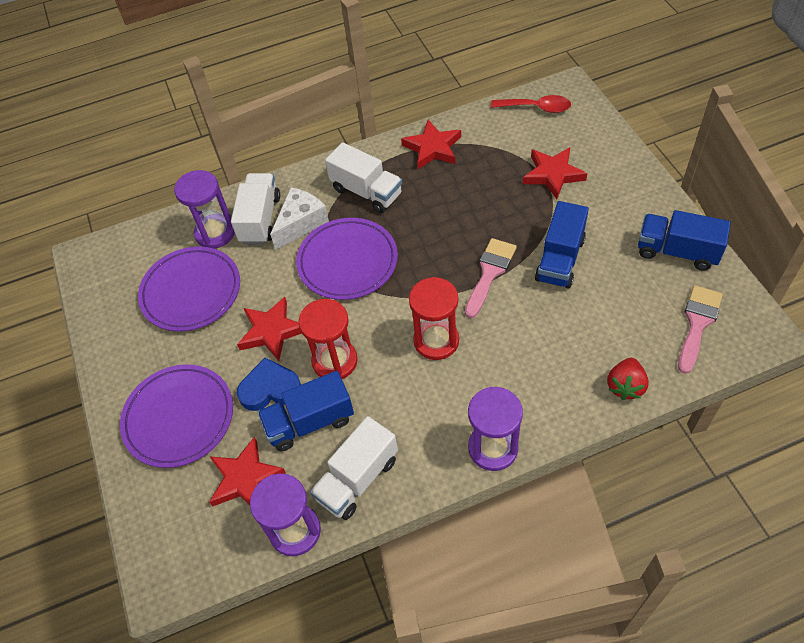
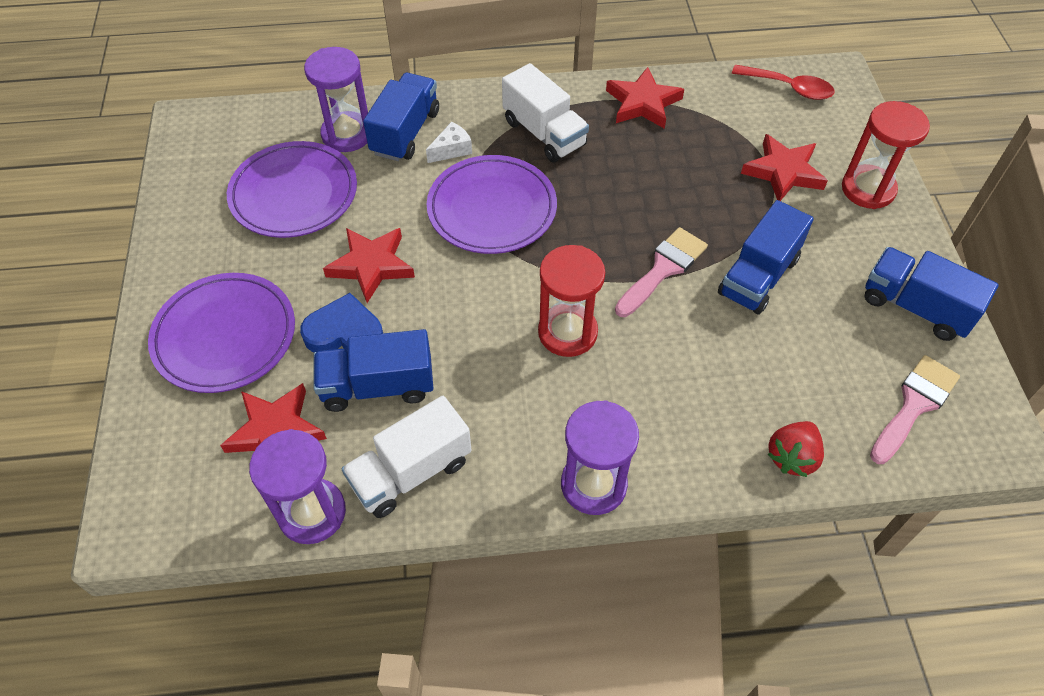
camera: 10 degrees right, 0 degrees up
(260, 219) = (405, 132): white truck -> blue truck
(301, 223) = (452, 150): white cheese -> white cheese, size x0.59
(334, 361) = (434, 322): red hourglass -> red hourglass (868, 189)

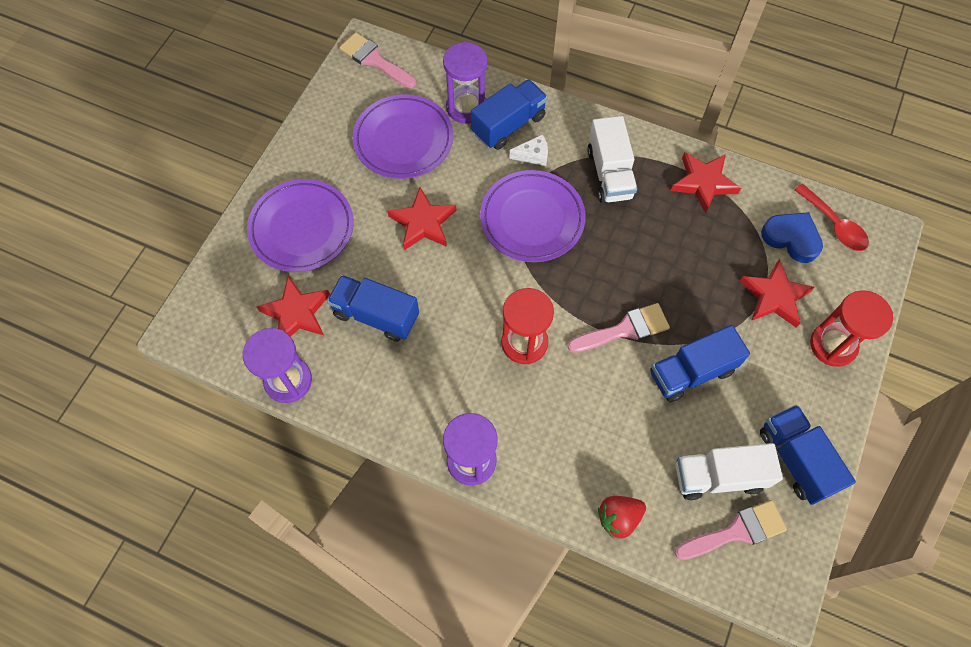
camera: 30 degrees right, 10 degrees up
(208, 131) = (374, 60): none -> pink brush
(344, 332) = (377, 265): blue heart -> blue heart (791, 238)
(411, 472) = (362, 387): white truck -> white truck (718, 476)

